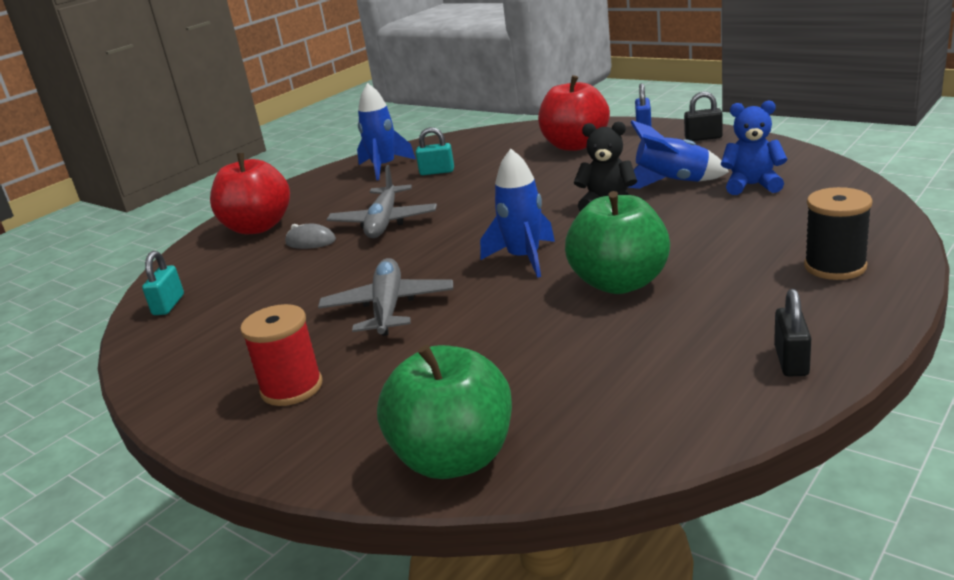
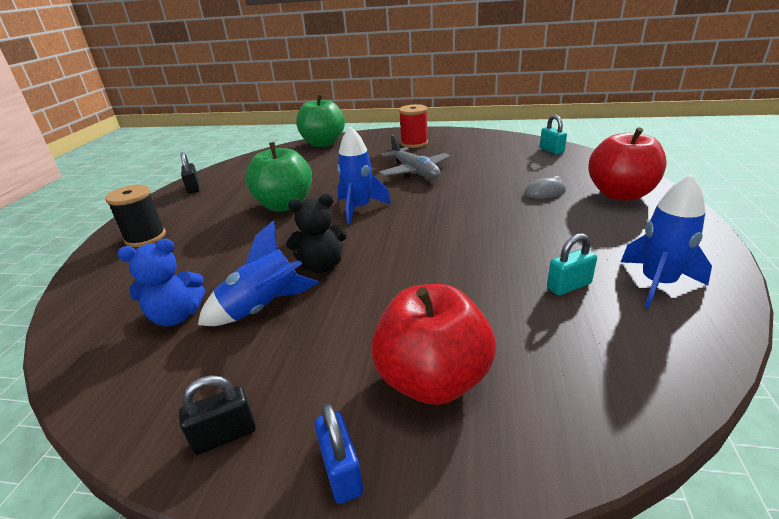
camera: 150 degrees right, 5 degrees up
(384, 222) = (513, 216): grey plane -> none

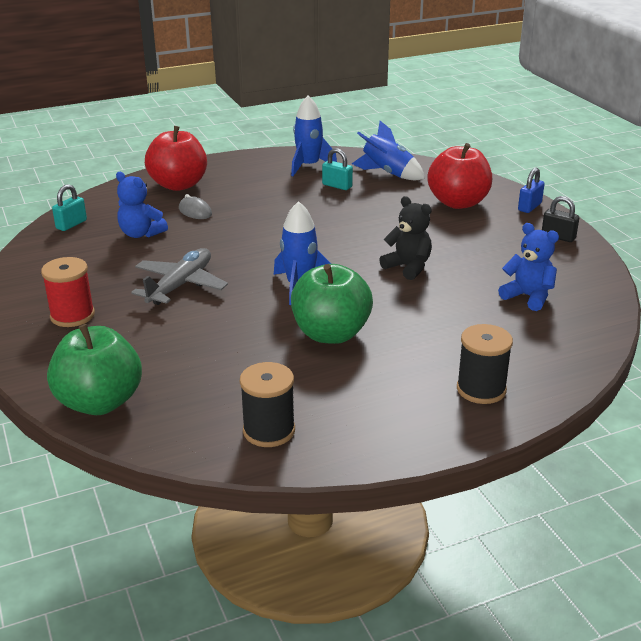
camera: 125 degrees left, 0 degrees up
(193, 188) = (351, 440): black padlock -> none
(237, 172) = (269, 430): none -> black spool
(264, 308) = (477, 268): blue rocket -> blue rocket (388, 173)
(514, 169) = (141, 234): none -> blue teddy bear

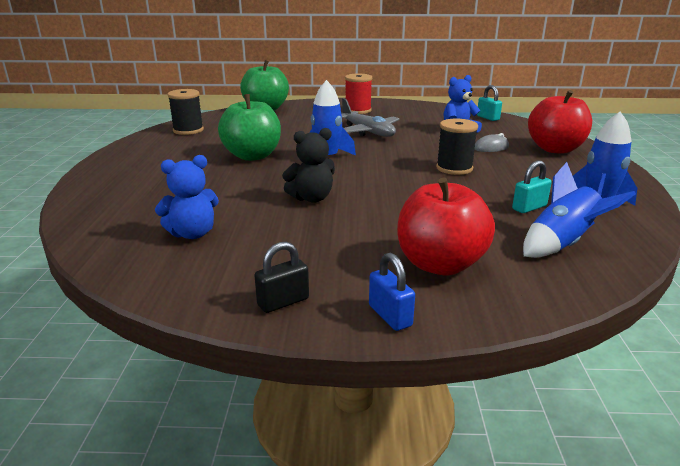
camera: 115 degrees right, 5 degrees down
(481, 389) = (122, 180): black spool -> black spool (454, 168)

